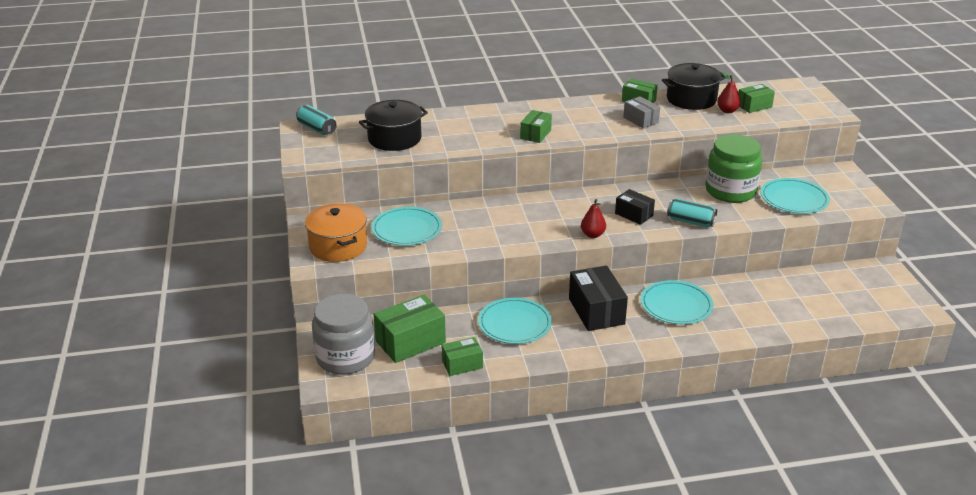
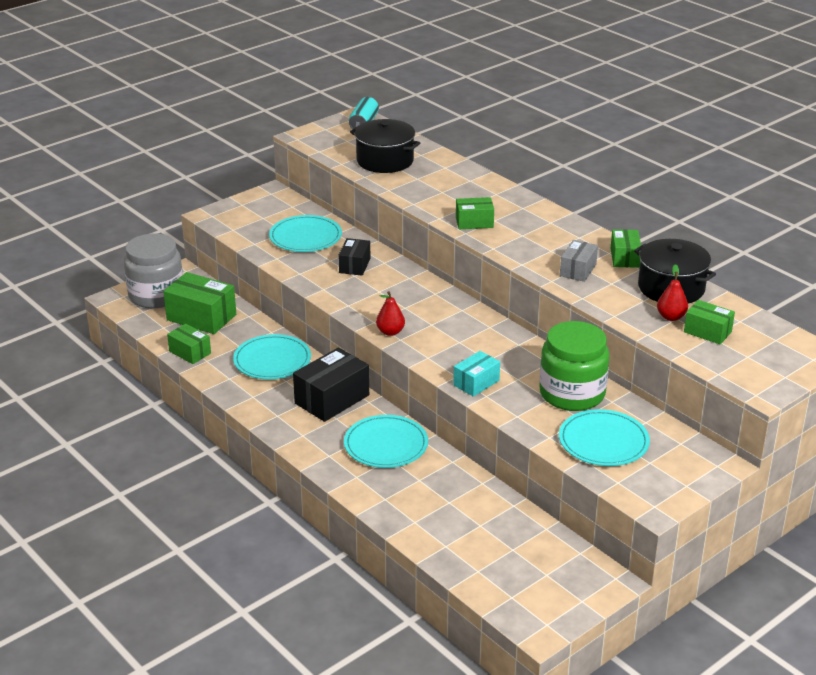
camera: 60 degrees right, 0 degrees up
(338, 246) = (248, 216): orange pot -> none
(634, 214) = (454, 345): black box -> black box (354, 265)
(690, 221) = (476, 383): turquoise can -> turquoise box

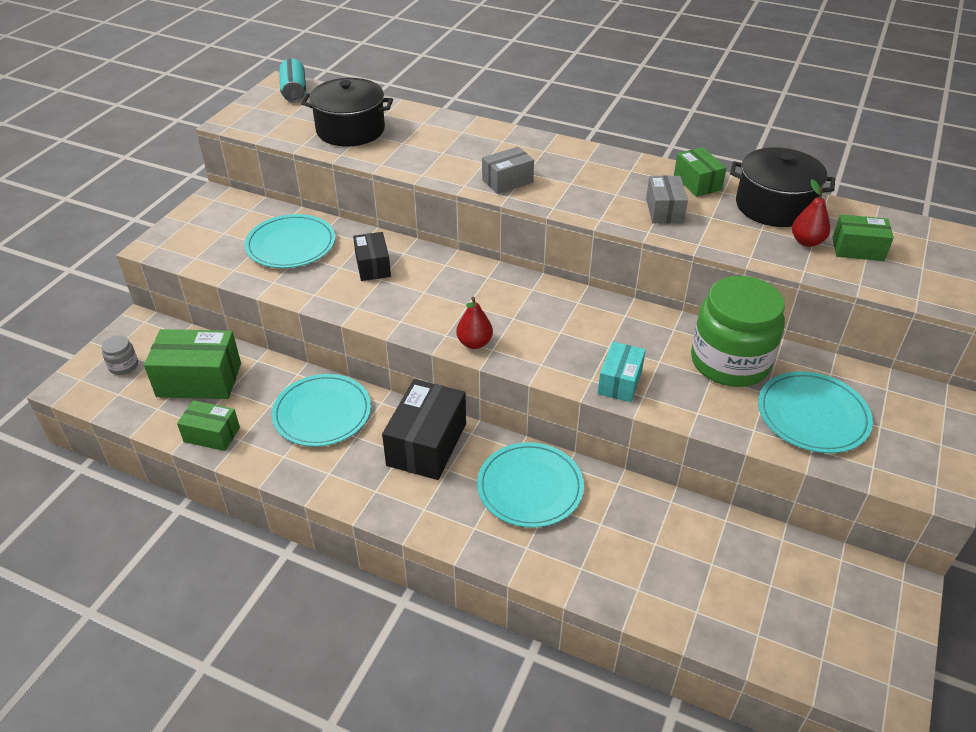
camera: 25 degrees left, 10 degrees up
(156, 295) = (123, 366): grey jar -> grey jar, size x0.41
(474, 222) = (507, 181): green box -> grey box

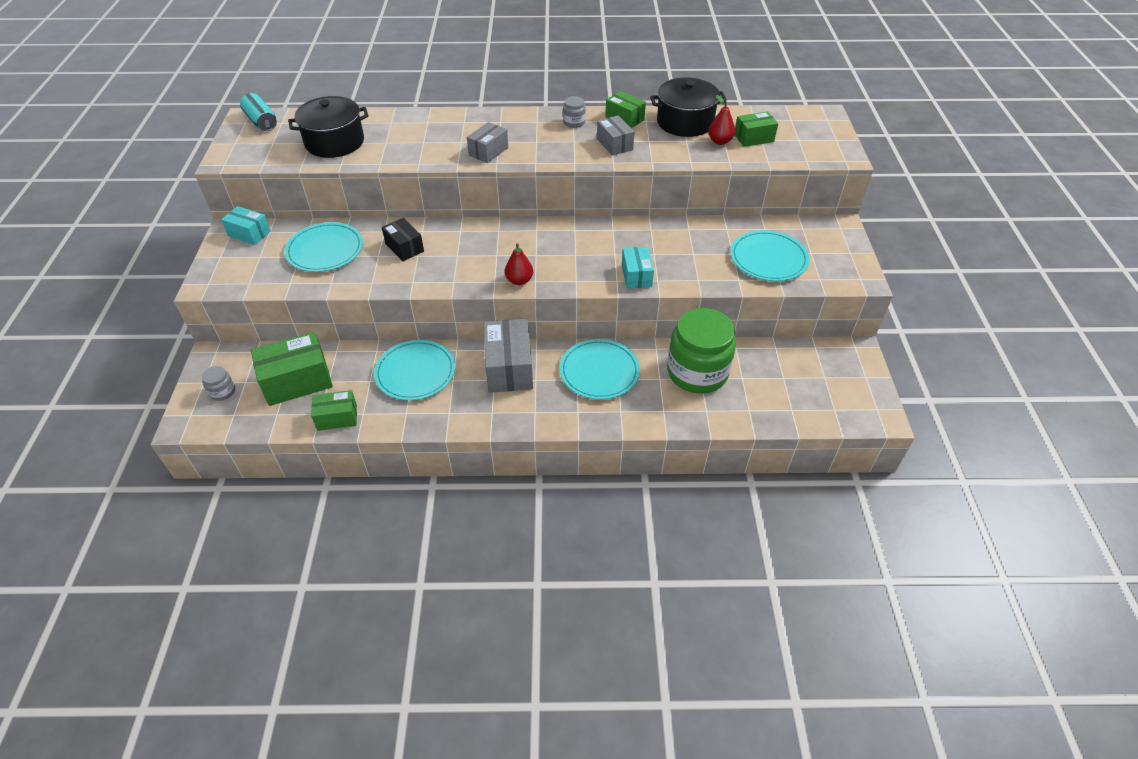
camera: 25 degrees left, 5 degrees up
(230, 206) = (249, 233): none -> turquoise box
(427, 444) = (509, 368): black box -> grey box
(630, 172) = (574, 122): none -> grey jar
(730, 362) = (699, 240): green jar -> green jar (697, 372)

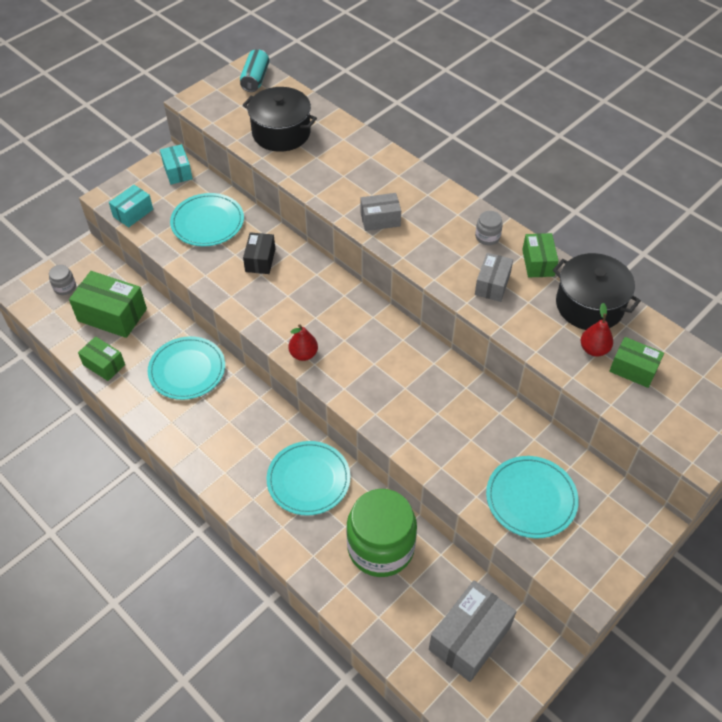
camera: 45 degrees right, 5 degrees up
(509, 368) = (250, 420): grey box -> grey box (469, 638)
(636, 276) = (396, 422): turquoise box -> turquoise box (133, 213)

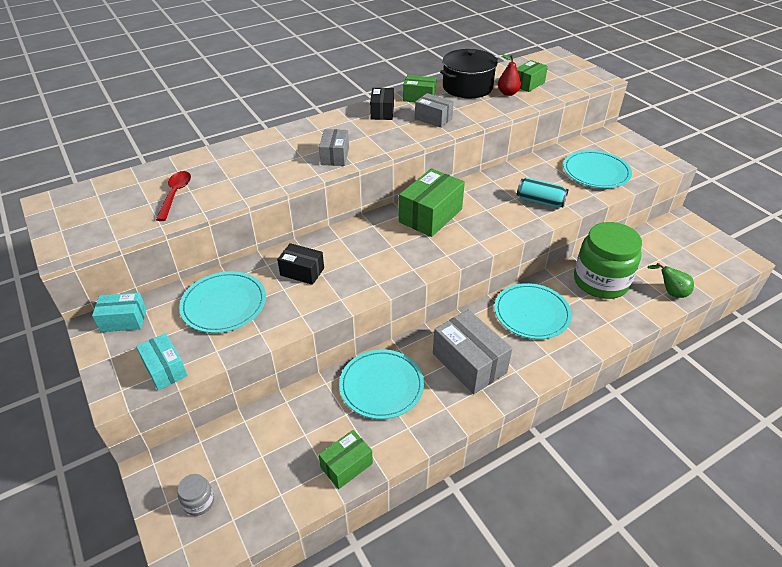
camera: 75 degrees left, 10 degrees down
(112, 315) = (272, 450): green box -> green box (430, 215)
(255, 79) = (72, 200): turquoise can -> turquoise can (540, 201)
(281, 133) = (175, 194): black pot -> red spoon
(303, 354) = (433, 260): red pear -> none
(383, 626) = (670, 292): none -> green pear
(469, 638) = (675, 251): grey box -> grey box (469, 363)
(487, 237) = (382, 112): grey jar -> black box

